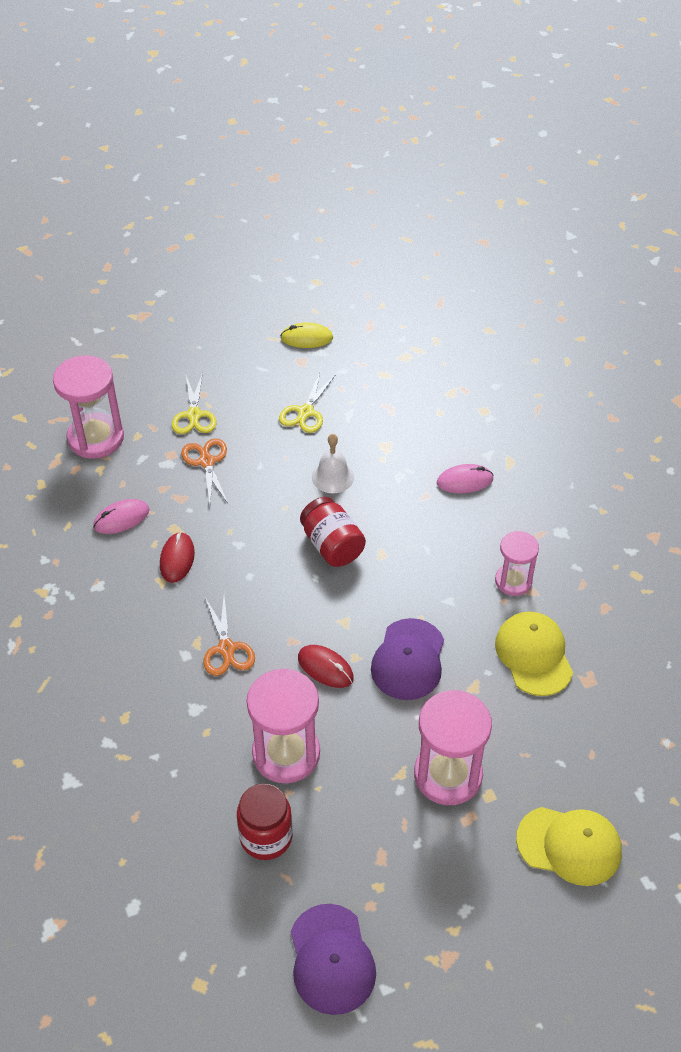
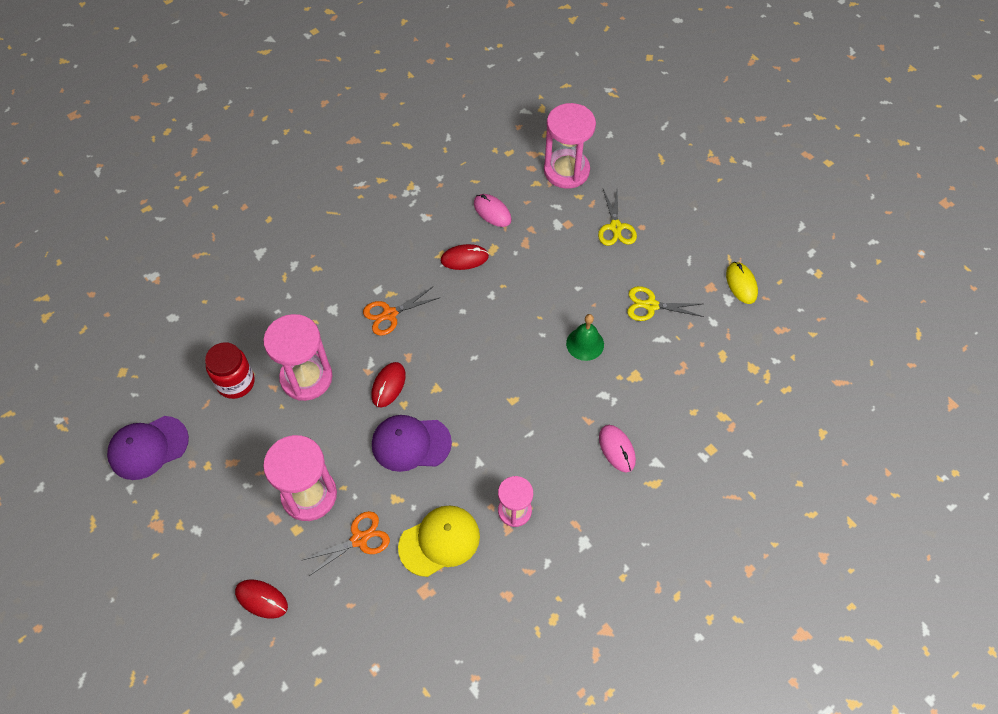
camera: 75 degrees right, 10 degrees up
(194, 415) = (615, 227): yellow scissors -> yellow scissors turned 75 degrees counterclockwise
(206, 462) = (568, 250): orange scissors -> orange scissors (359, 539)
(332, 545) = (510, 361): red jar -> none
(333, 477) = (585, 344): white bell -> green bell
(569, 845) = (261, 599): yellow cap -> red mouse

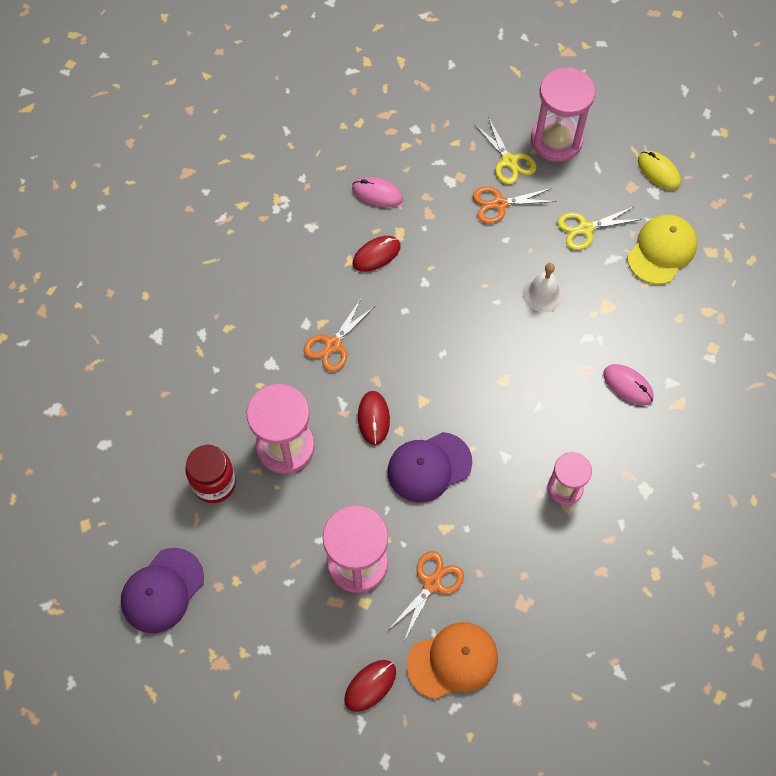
camera: 25 degrees left, 5 degrees up
(261, 599) = (370, 685): red mouse -> red mouse turned 45 degrees counterclockwise
(339, 611) = (453, 661): none -> orange cap
(439, 541) = (510, 550): yellow cap -> yellow cap (662, 251)
(566, 171) = (428, 120): pink hourglass -> pink hourglass (556, 140)
(585, 344) = (543, 294): green bell -> white bell
(588, 258) = (499, 204): none -> orange scissors

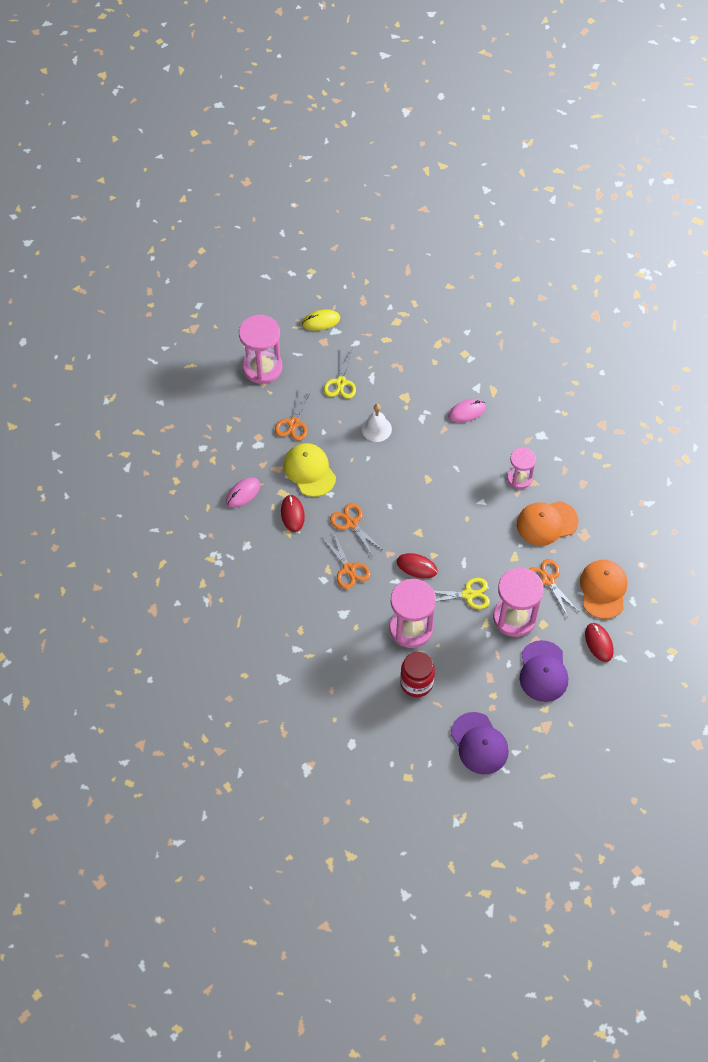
camera: 65 degrees left, 5 degrees down
(396, 322) = (351, 523): none -> orange scissors
(429, 467) = (468, 548): purple cap -> purple cap (543, 671)
(509, 161) = (263, 402): yellow scissors -> yellow scissors (468, 594)
(516, 548) = (546, 523): none -> orange cap
(662, 251) = (381, 348): yellow cap -> yellow cap (309, 471)

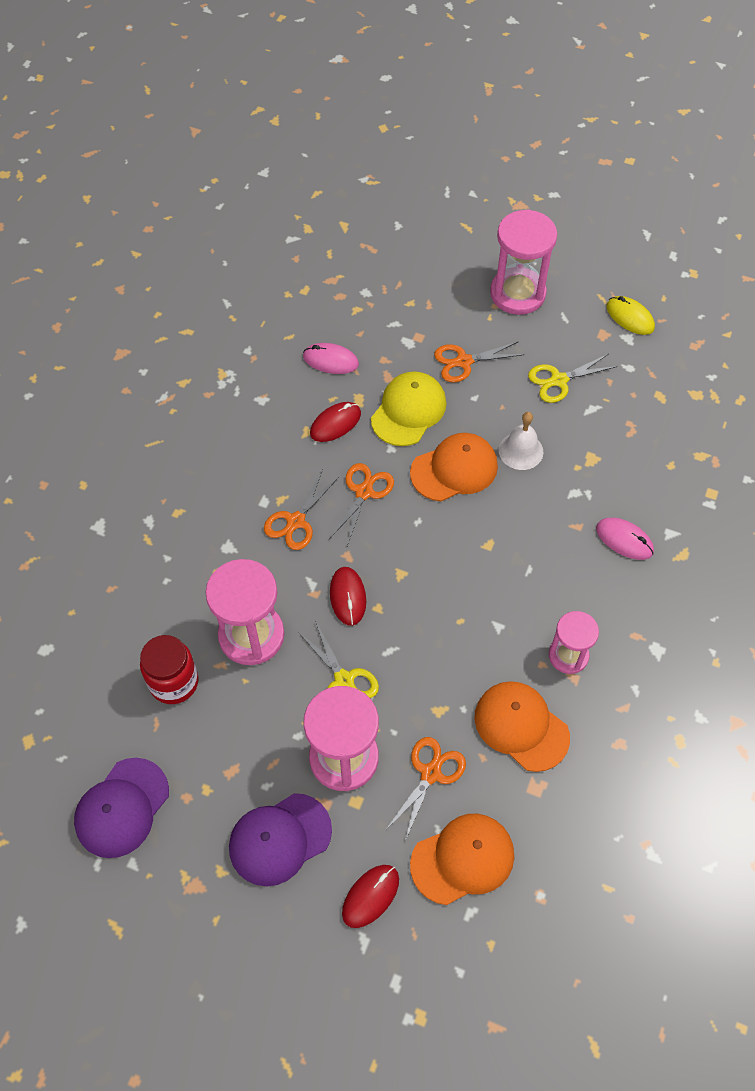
camera: 60 degrees right, 0 degrees up
(367, 469) = (454, 469): none -> orange cap

